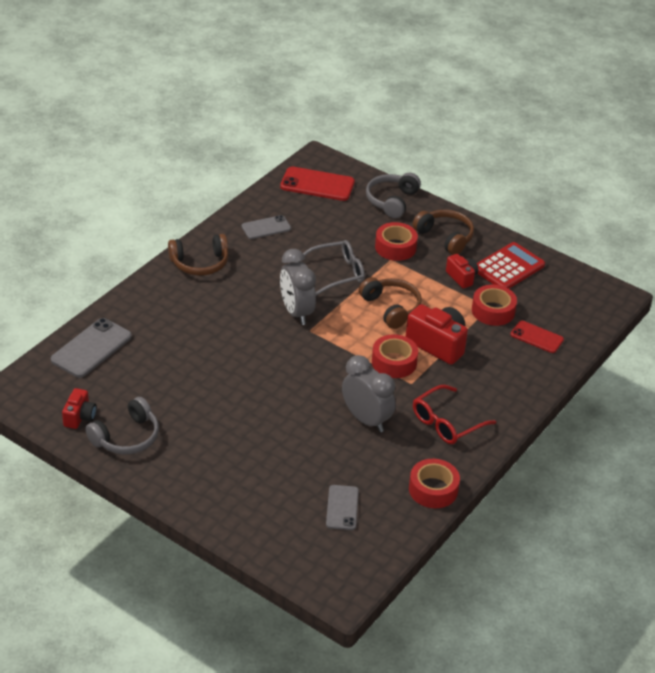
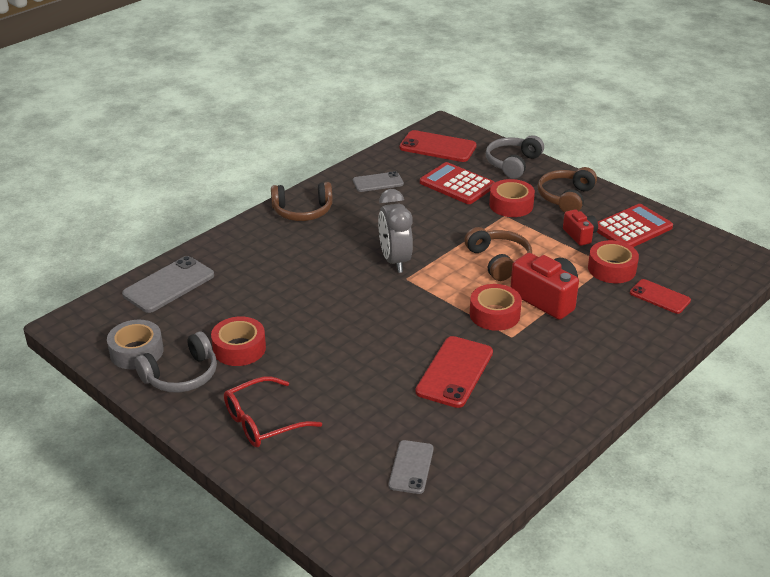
camera: 10 degrees right, 5 degrees down
(80, 417) = (136, 352): red camera -> grey tape
(336, 273) = (444, 226): grey glasses -> none
(342, 227) = (457, 184): none -> red calculator
(366, 420) = (454, 372): grey clock -> red phone
(433, 489) = (523, 453): red tape -> red tape (239, 348)
(445, 237) = (566, 197): brown headphones -> brown headphones turned 120 degrees counterclockwise
(447, 423) = (548, 380): red glasses -> red glasses (263, 421)

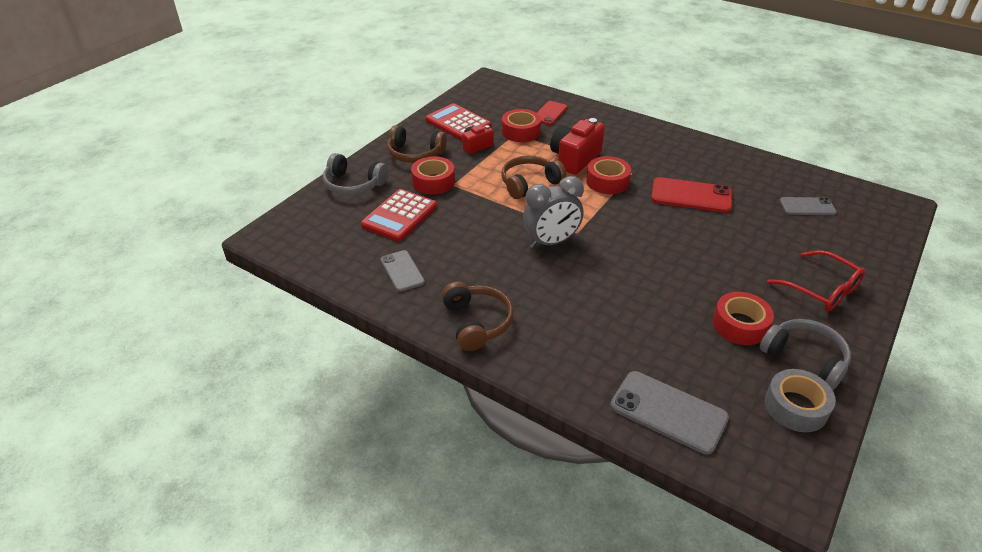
camera: 100 degrees left, 5 degrees up
(438, 147) = (318, 235): red phone -> none

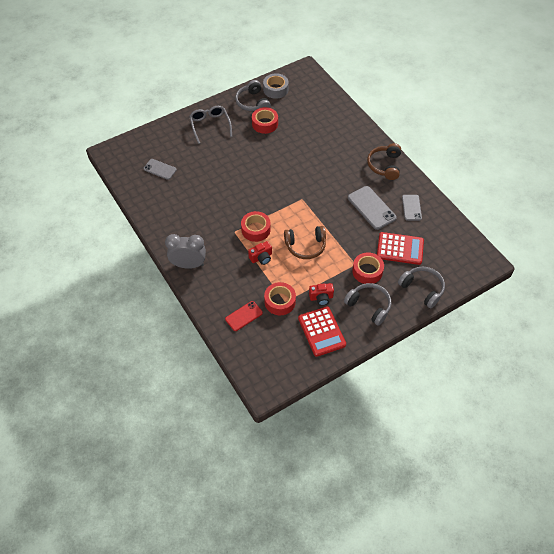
camera: 155 degrees left, 15 degrees up
(399, 216) = (400, 249): red calculator -> red calculator turned 45 degrees clockwise
(415, 154) = (369, 306): brown headphones -> grey headphones
(551, 242) = (320, 197): grey clock -> grey clock (188, 265)
(574, 159) = (261, 258): red camera -> red camera, size x0.58
(668, 412) = (326, 104): grey phone -> grey phone (371, 208)
(691, 196) = (215, 200): red phone -> none
(821, 289) = (210, 125): red glasses -> grey glasses

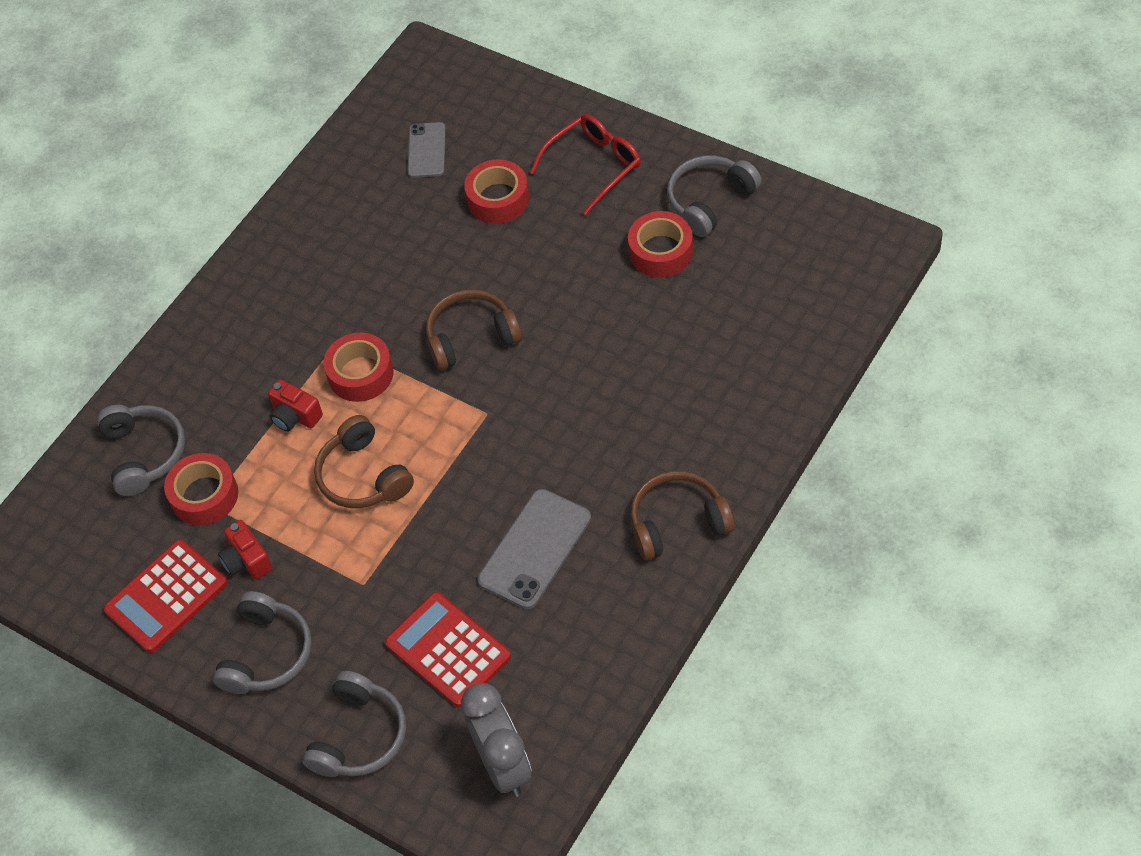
camera: 70 degrees right, 0 degrees up
(188, 265) = (220, 312): grey clock -> grey clock (503, 765)
(210, 125) = (594, 166): grey glasses -> red glasses
(244, 316) = (144, 454): red phone -> grey headphones
(263, 190) = (471, 337): none -> brown headphones
(275, 89) = (779, 220): grey tape -> none
(367, 271) = (354, 613): red tape -> red tape (498, 199)
(400, 249) = (448, 650): red calculator -> red calculator turned 150 degrees clockwise
(411, 207) = (580, 626): grey phone -> none

